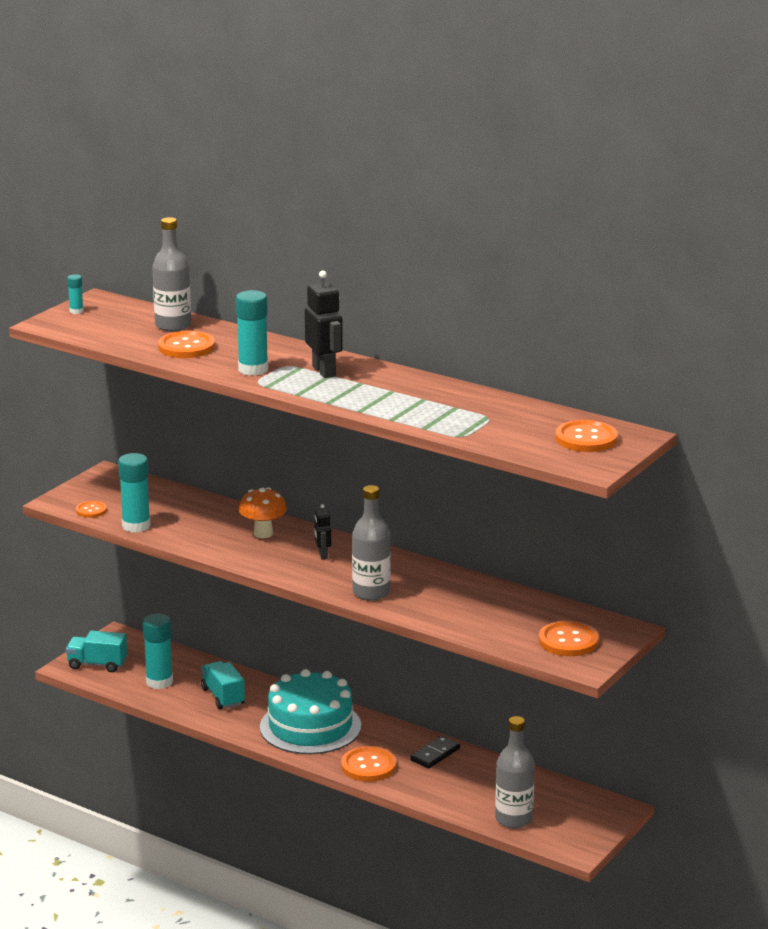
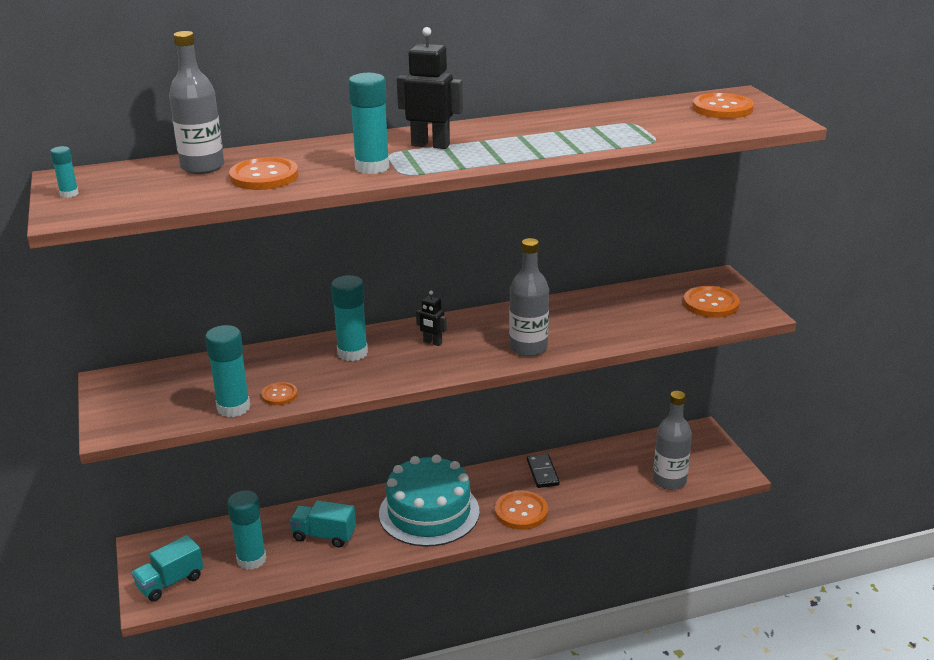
camera: 50 degrees left, 5 degrees up
(91, 510) = (162, 419): orange button -> orange button (279, 395)
(263, 534) = (352, 353): orange mushroom -> turquoise glue stick

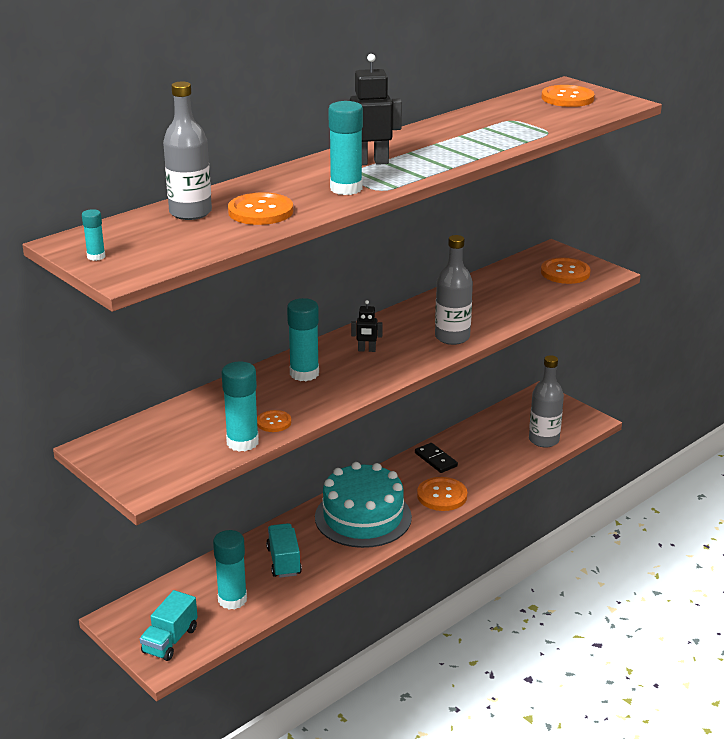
camera: 25 degrees left, 0 degrees up
(324, 536) = (284, 561): turquoise truck -> turquoise truck turned 90 degrees clockwise

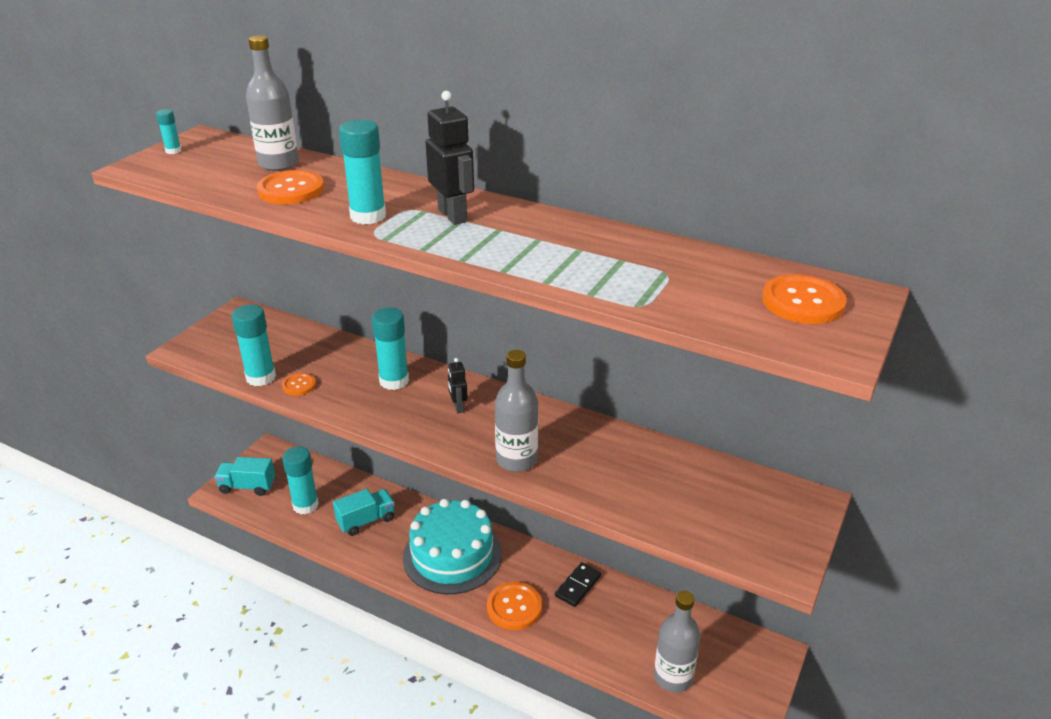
camera: 70 degrees right, 5 degrees up
(565, 272) = (753, 524): orange button -> none

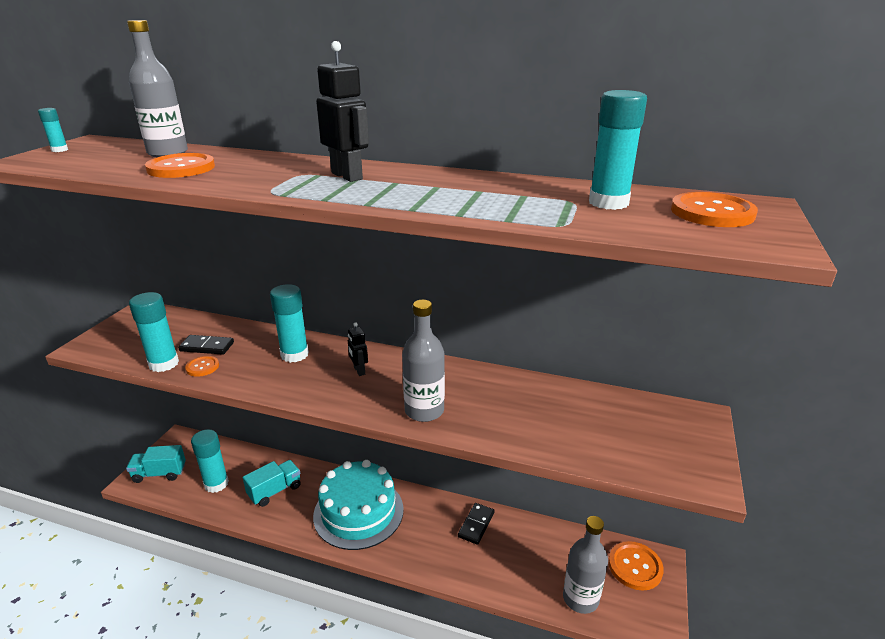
camera: 10 degrees left, 5 degrees down
(305, 362) = (207, 347): none -> black domino
(368, 216) = (262, 181): turquoise glue stick -> turquoise glue stick (608, 203)
(514, 607) = (423, 553): orange button -> orange button (635, 567)

